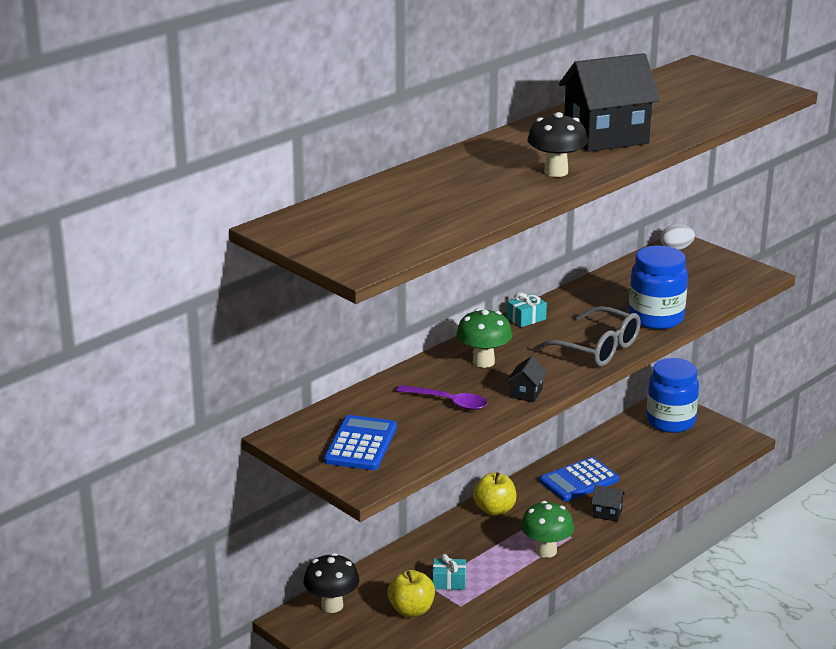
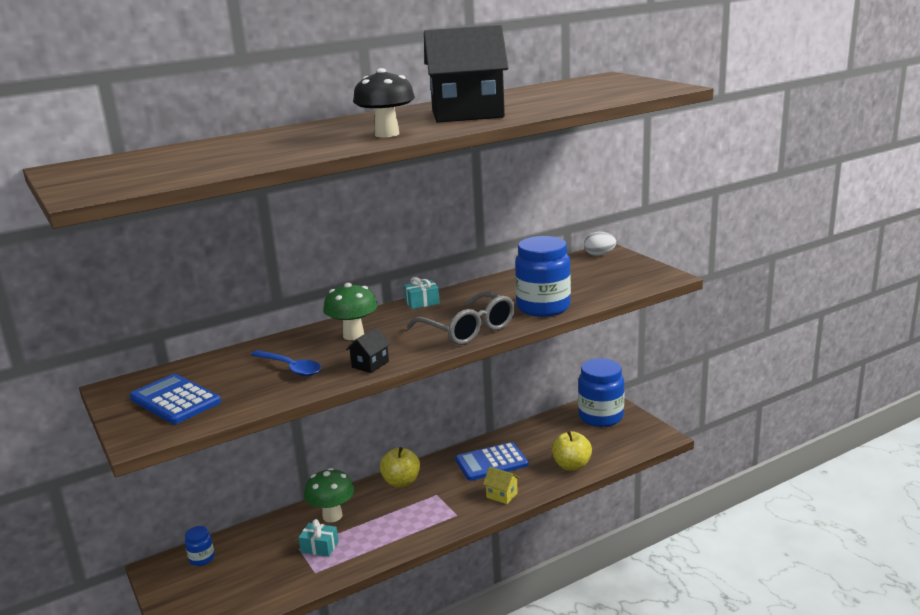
camera: 15 degrees right, 5 degrees down
(332, 605) = (202, 558): black mushroom -> blue jar
(361, 444) = (175, 400): blue calculator -> blue calculator turned 75 degrees counterclockwise
(411, 610) = (268, 571): yellow apple -> yellow apple (571, 466)
(448, 402) = (291, 368): purple spoon -> blue spoon
(546, 551) = (425, 526): green mushroom -> green mushroom (332, 516)
(607, 513) = (502, 495): black house -> yellow house

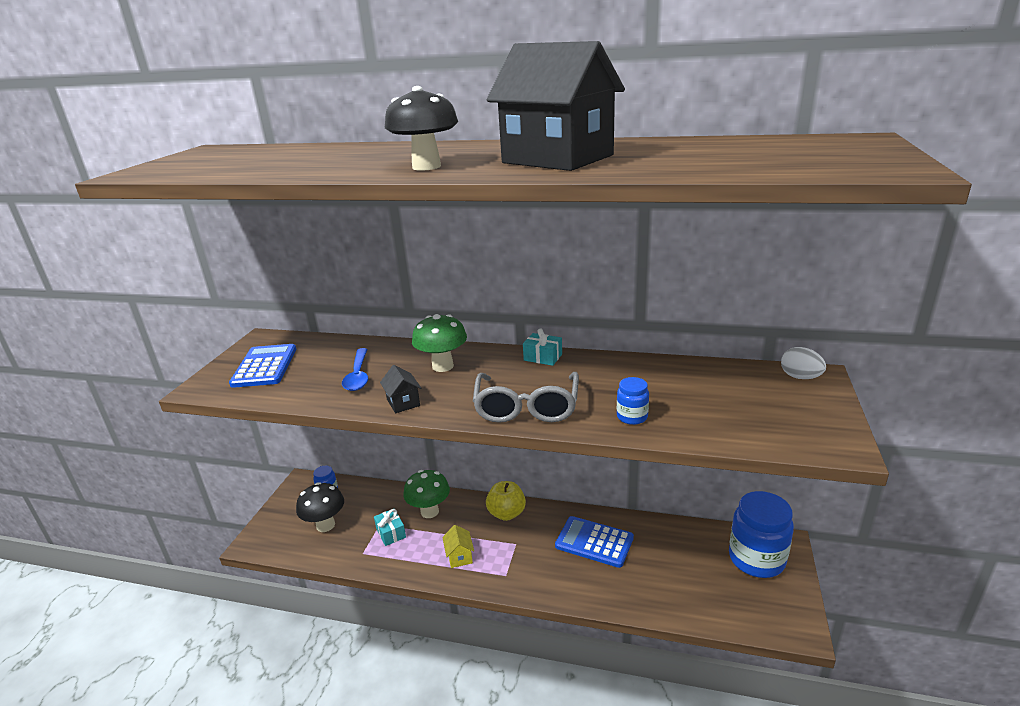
camera: 45 degrees right, 5 degrees up
(243, 578) = (325, 525): none -> black mushroom
(370, 364) = (403, 403): black house -> black house turned 75 degrees clockwise
(502, 495) = (561, 582): yellow house -> yellow house (459, 556)
(543, 307) = (632, 417): blue jar -> blue jar, size x0.46
(571, 466) = (659, 596): yellow apple -> none

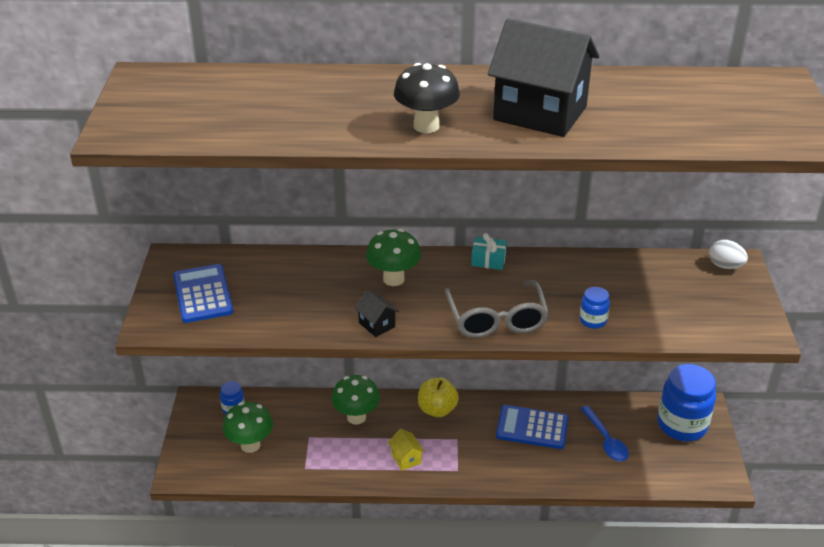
camera: 15 degrees left, 10 degrees up
(325, 525) = (250, 445): black mushroom -> green mushroom
(358, 376) = (312, 297): blue spoon -> blue spoon (606, 440)
(391, 533) = (325, 444): turquoise gift -> none

